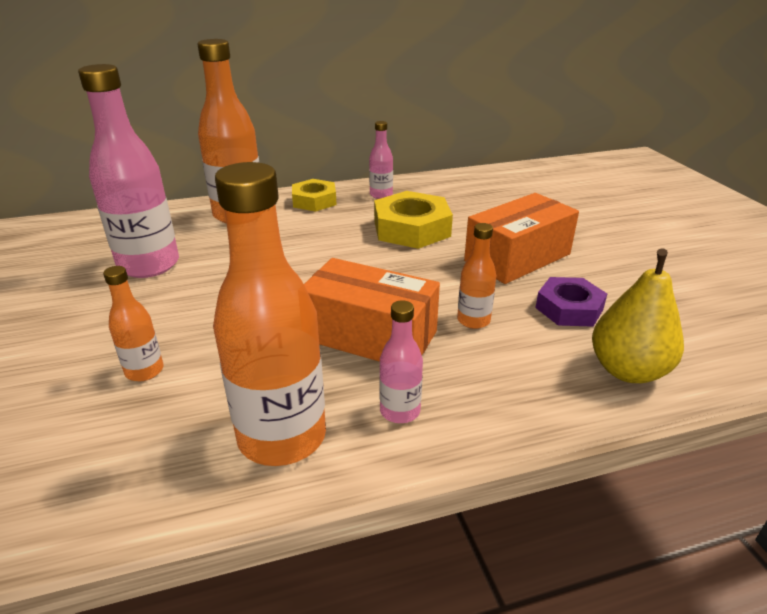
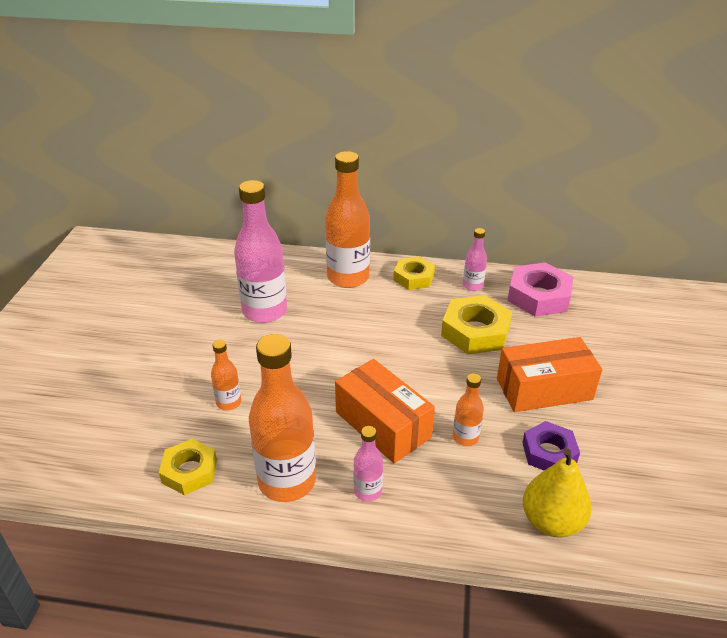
camera: 25 degrees right, 5 degrees up
(119, 475) = (189, 471): none -> yellow nut
(451, 190) = (538, 296): none -> pink nut

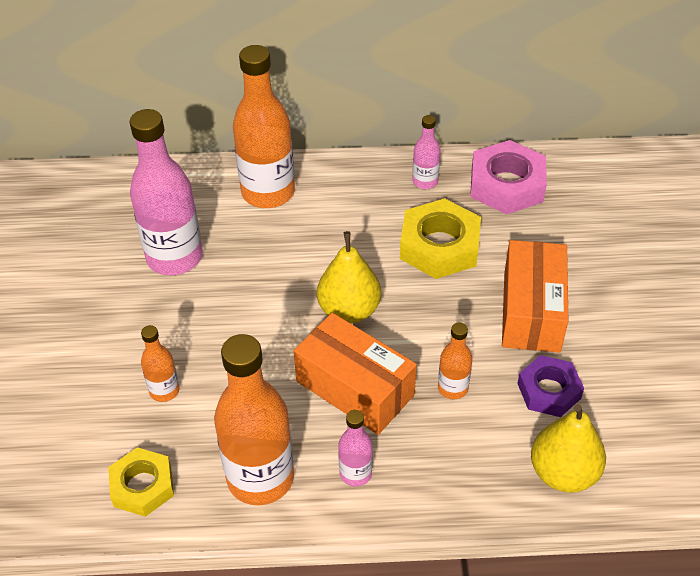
camera: 10 degrees left, 10 degrees up
(391, 367) = (349, 310): none -> yellow pear
(413, 277) = (350, 180): yellow nut -> none
(544, 389) = (531, 311): orange box -> orange box turned 60 degrees counterclockwise

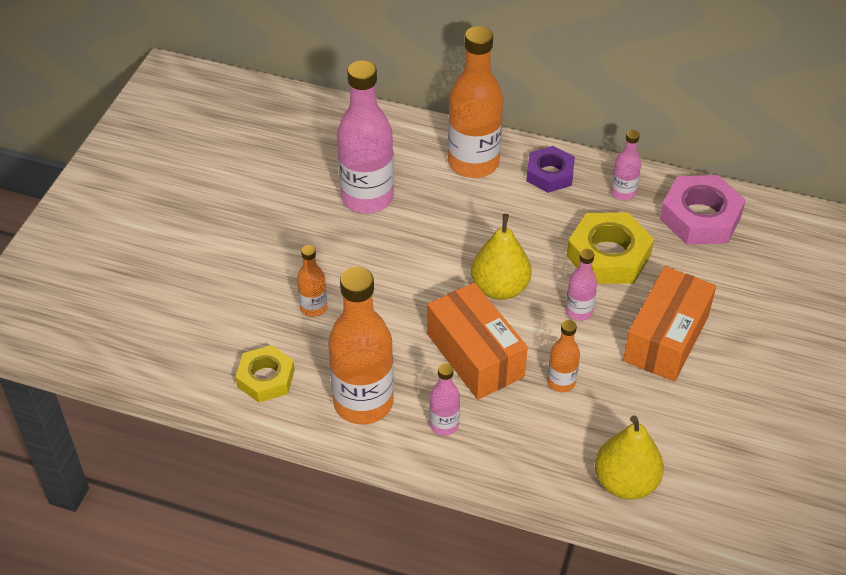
camera: 20 degrees right, 0 degrees up
(437, 310) = (578, 311): none -> pink bottle
(549, 391) = (647, 411): purple nut -> purple nut (550, 174)

